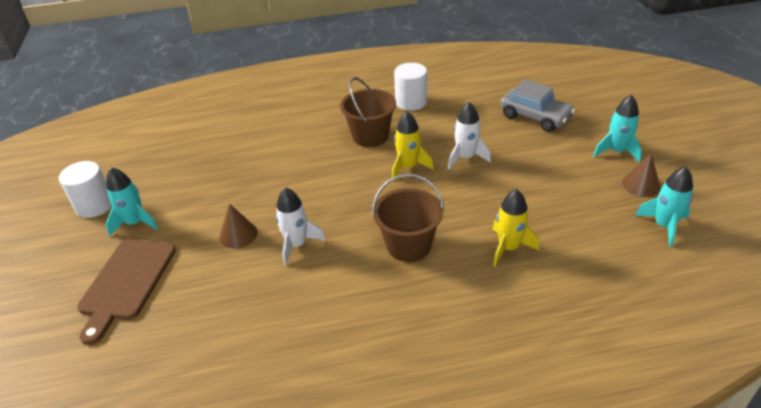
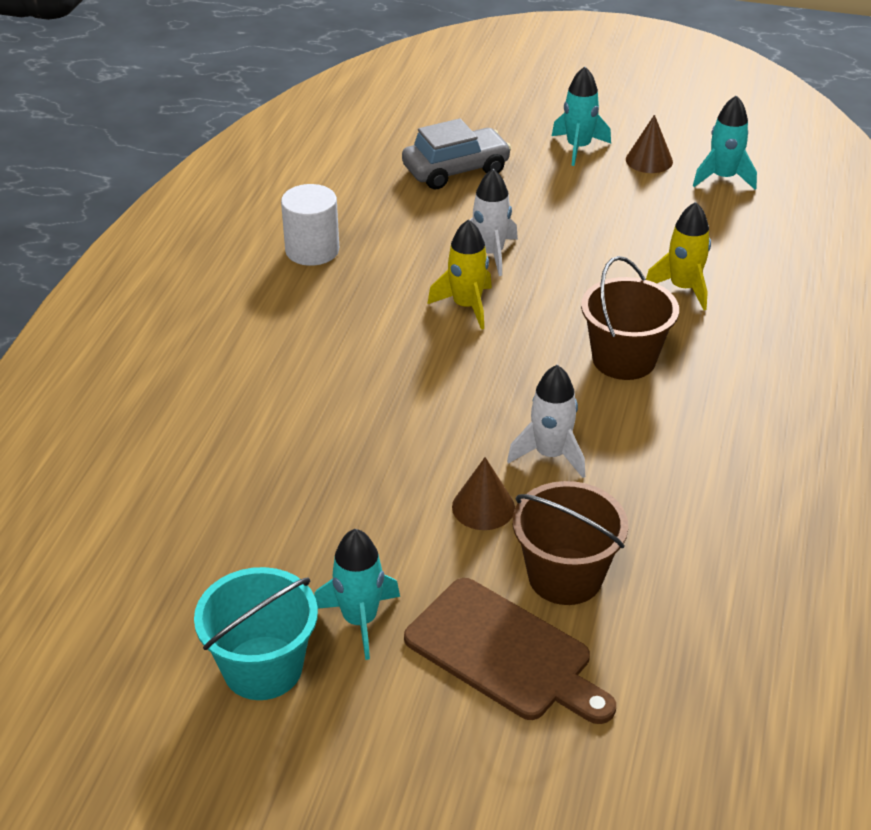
camera: 65 degrees left, 0 degrees up
(95, 205) = (263, 668): white cylinder -> turquoise bucket
(370, 136) = (360, 314): brown bucket -> brown bucket (565, 576)

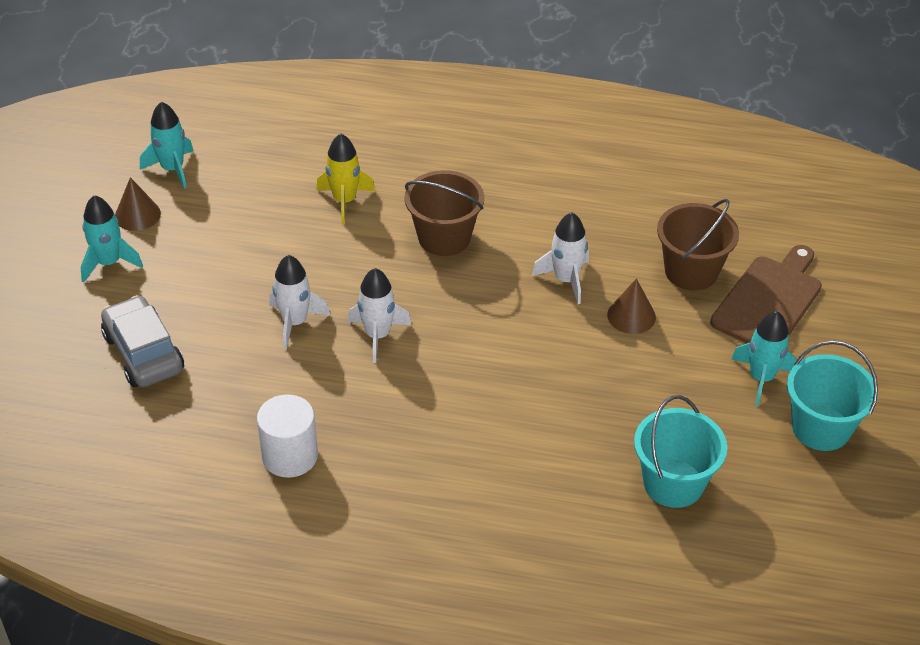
camera: 95 degrees left, 5 degrees up
(209, 512) = (673, 483): none -> turquoise bucket
(466, 306) = (378, 335): yellow rocket -> white rocket

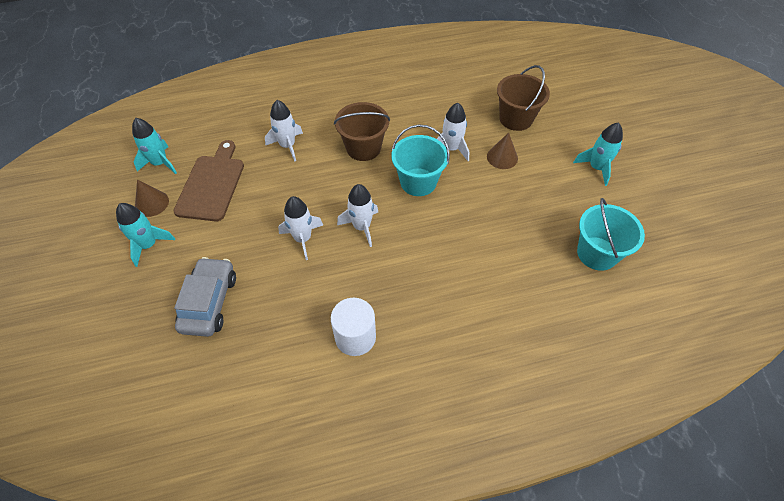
camera: 25 degrees left, 10 degrees up
(143, 353) = (209, 302): grey car -> grey car turned 60 degrees clockwise
(344, 201) = (287, 146): yellow rocket -> white rocket
(769, 301) = (567, 121): brown cutting board -> brown cutting board (211, 184)
(821, 428) = (647, 185): turquoise bucket -> turquoise bucket (418, 182)

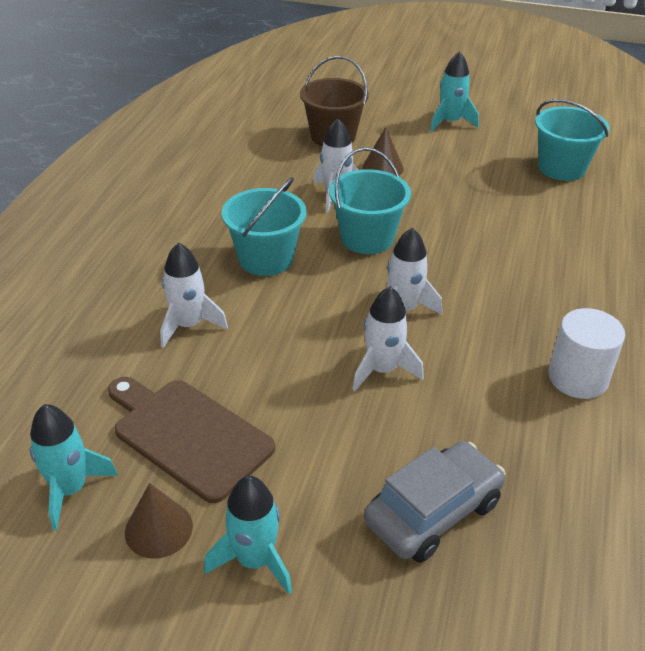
camera: 60 degrees left, 15 degrees down
(209, 302) = (433, 512): grey car -> grey car turned 105 degrees clockwise
(363, 148) = (266, 259): brown bucket -> turquoise bucket

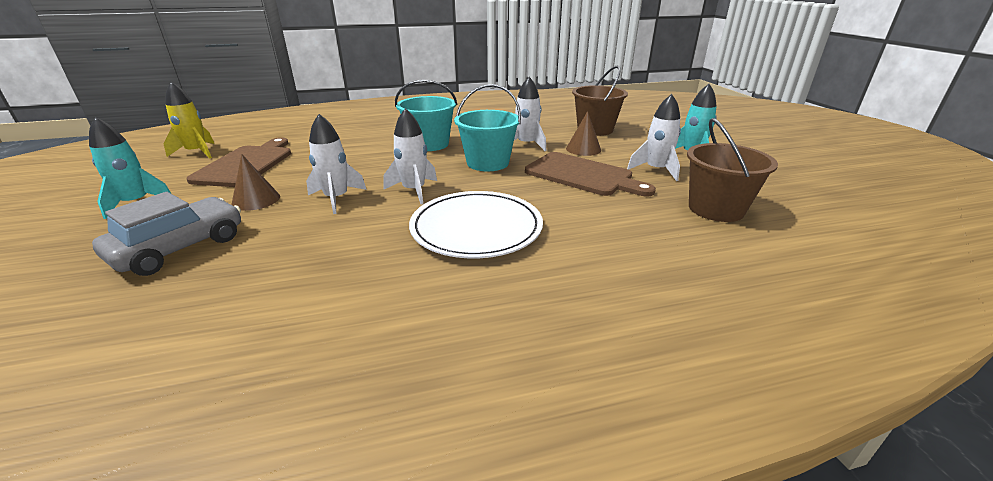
camera: 60 degrees right, 10 degrees down
(70, 489) = (197, 152): turquoise rocket -> yellow rocket
(158, 529) = (166, 175): brown cone -> brown cone (256, 200)
(189, 325) = (346, 143): white rocket -> white rocket (656, 170)
(433, 512) = (180, 248): grey car -> grey car turned 75 degrees counterclockwise
(448, 196) = (582, 175): none -> brown cutting board
(517, 296) = (476, 228): none -> white plate
(561, 168) = (716, 209): turquoise bucket -> brown bucket
(578, 378) = (378, 280): white cylinder -> none

